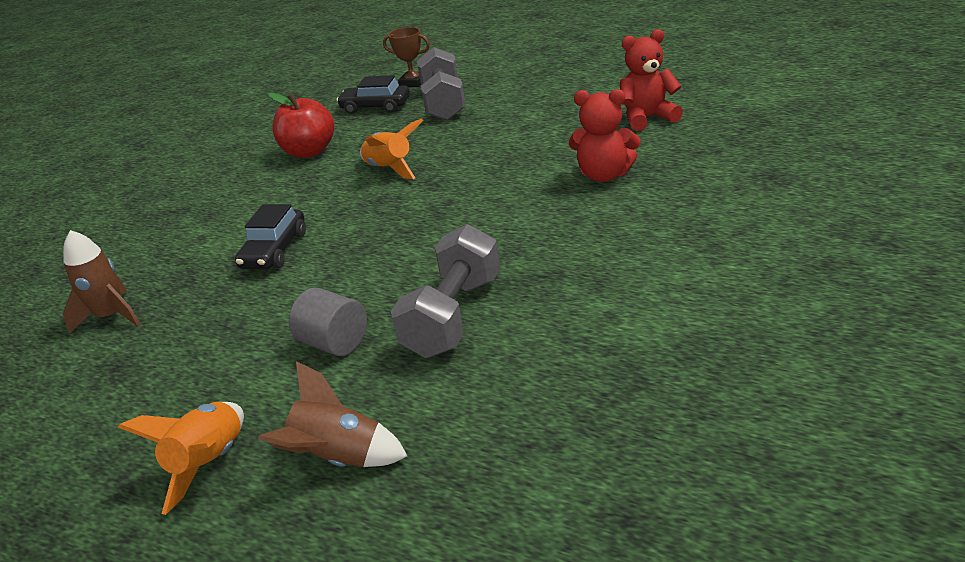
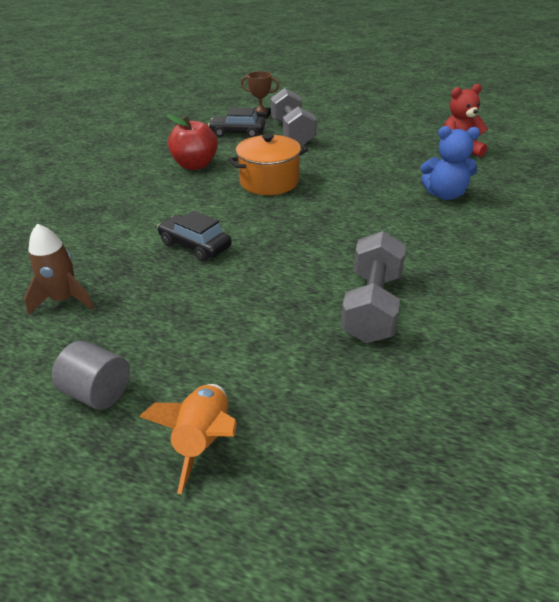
camera: 10 degrees left, 5 degrees up
(275, 250) = (195, 246): black car -> black car turned 120 degrees clockwise
(334, 343) = (278, 328): grey cylinder -> grey cylinder (98, 392)
(338, 458) = (322, 435): brown rocket -> none
(390, 169) = (269, 182): orange rocket -> orange pot
(604, 175) = (445, 195): red teddy bear -> blue teddy bear

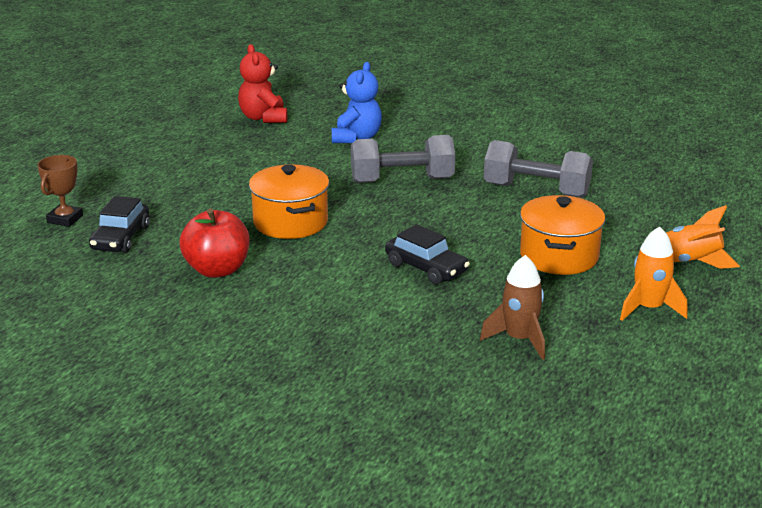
camera: 85 degrees left, 10 degrees down
(98, 392) = (649, 308): grey cylinder -> orange rocket
(195, 246) = (426, 268): black car -> black car turned 90 degrees counterclockwise
(218, 324) = (559, 256): none -> orange pot
(292, 133) = (148, 200): grey dumbbell -> grey dumbbell (402, 180)

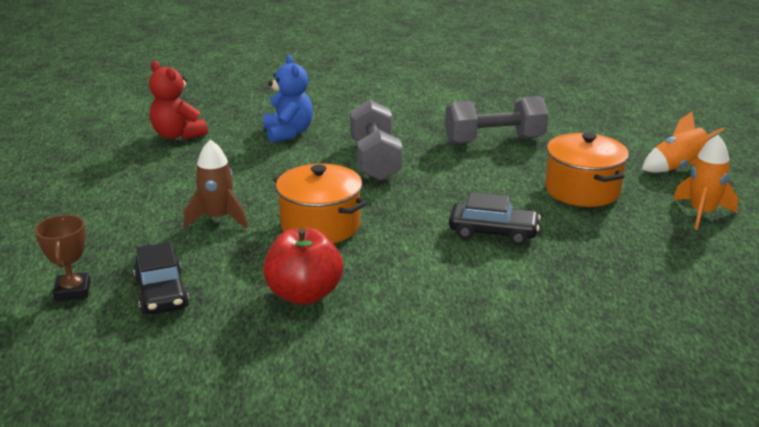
camera: 30 degrees left, 0 degrees up
(402, 180) = (375, 160): grey dumbbell -> grey dumbbell turned 60 degrees counterclockwise
(519, 339) = (647, 272): brown rocket -> brown rocket (218, 218)

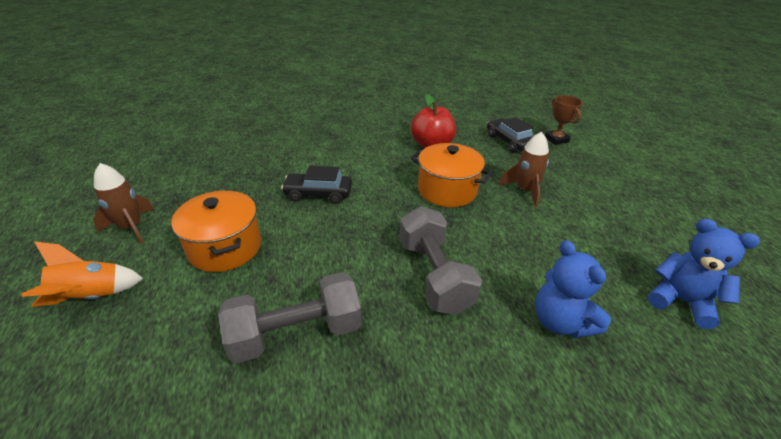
camera: 170 degrees right, 10 degrees up
(178, 135) = (681, 301): red teddy bear -> blue teddy bear
(701, 213) = (131, 227): orange rocket -> brown rocket

